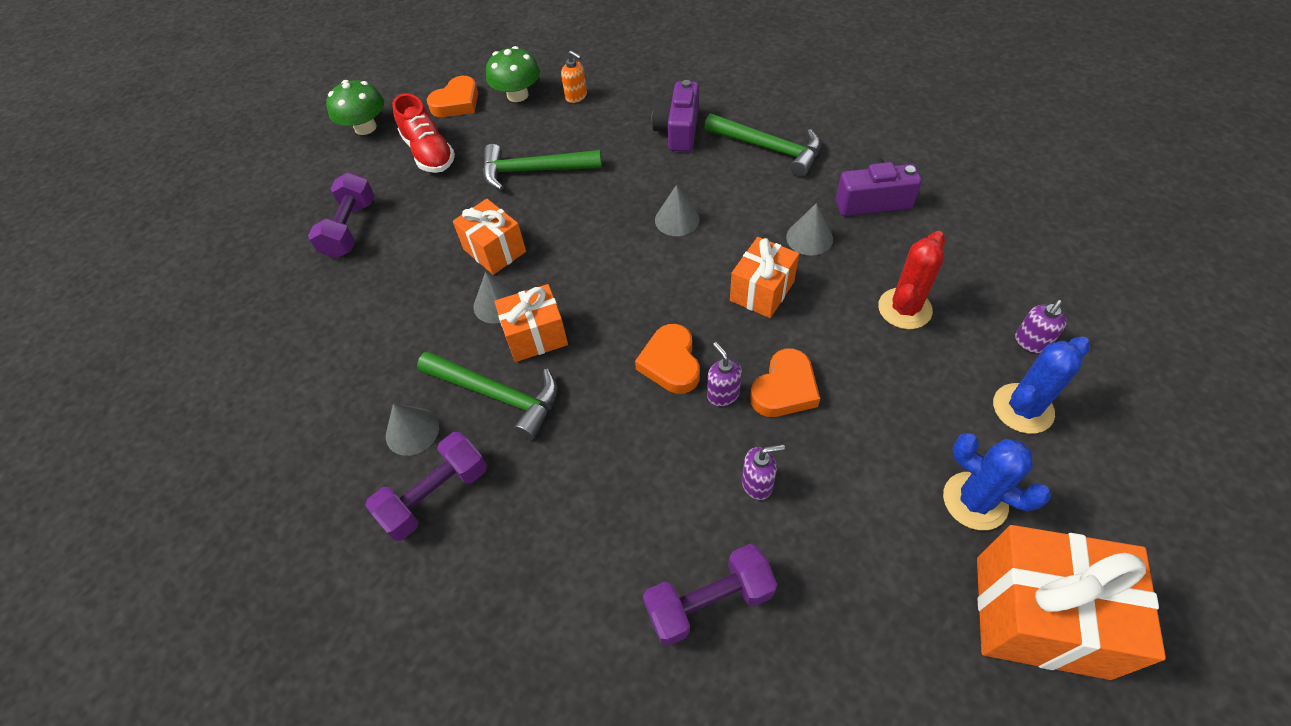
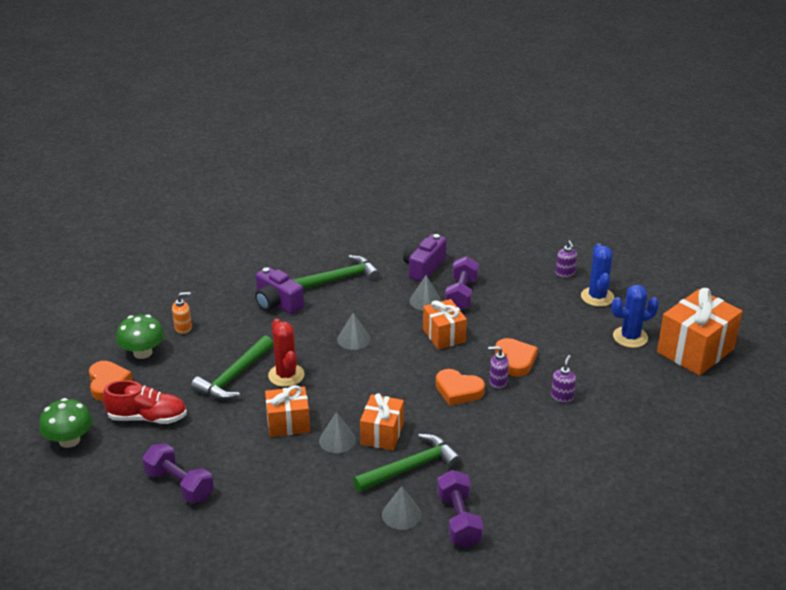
camera: 60 degrees left, 20 degrees down
(709, 602) = (611, 443): purple dumbbell -> purple dumbbell (461, 294)
(904, 309) = (506, 297): red cactus -> red cactus (286, 375)

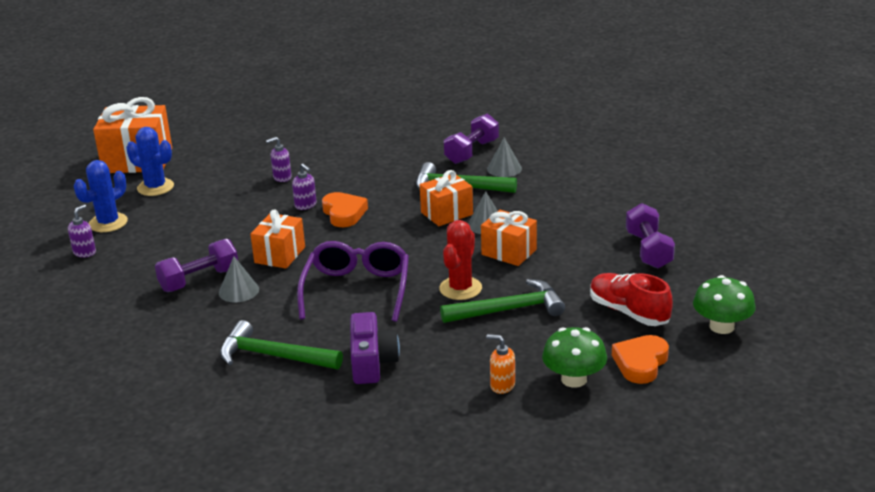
camera: 135 degrees left, 5 degrees down
(353, 339) = (357, 289): grey cone -> purple glasses
(424, 267) = (178, 323): purple camera -> none
(515, 360) = (264, 212): orange heart -> none

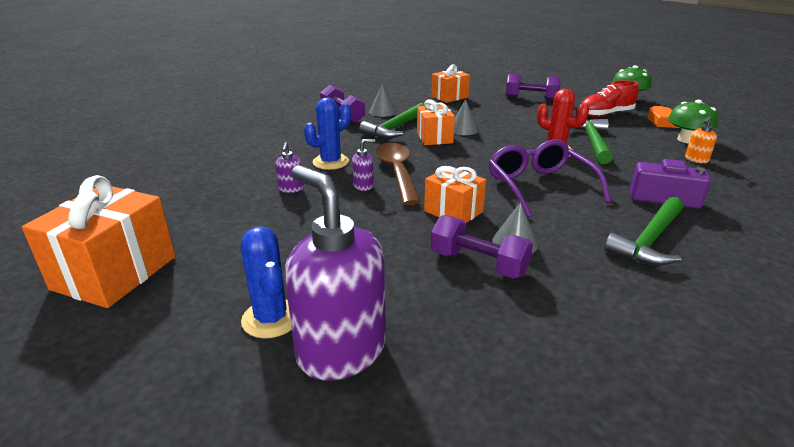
camera: 70 degrees left, 0 degrees up
(85, 252) = (341, 351): purple soap dispenser -> purple soap dispenser, size x2.42
(155, 187) = (213, 267): blue cactus -> blue cactus (330, 162)
(199, 280) = (478, 263): purple dumbbell -> purple dumbbell turned 45 degrees counterclockwise
(344, 213) = (397, 172): orange heart -> brown spoon
(357, 289) = (539, 186): purple glasses -> purple glasses turned 45 degrees clockwise
(509, 252) = (510, 129): orange gift -> orange gift (449, 97)

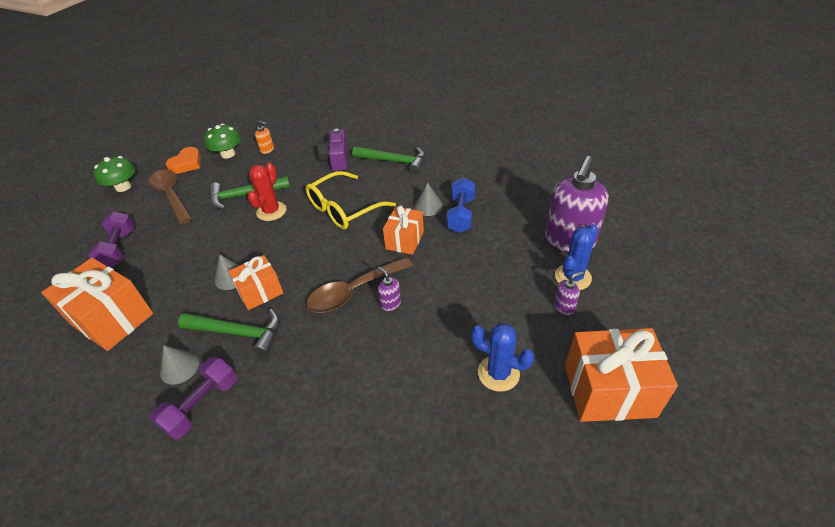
camera: 110 degrees left, 15 degrees up
(291, 189) = (422, 351): purple soap dispenser -> purple soap dispenser (564, 307)
(330, 162) = (351, 349): blue cactus -> blue cactus (498, 373)
(449, 97) = (112, 319): orange gift -> orange gift, size x1.64
(478, 263) = (460, 215): purple dumbbell -> blue dumbbell
(539, 186) = (344, 209): purple glasses -> yellow glasses
(605, 114) = (171, 195): red shoe -> brown spoon

